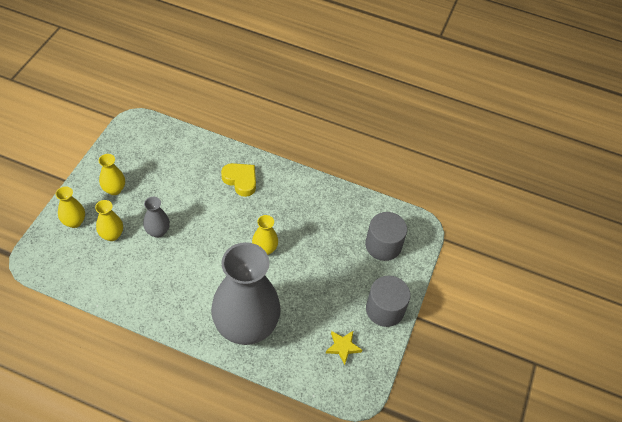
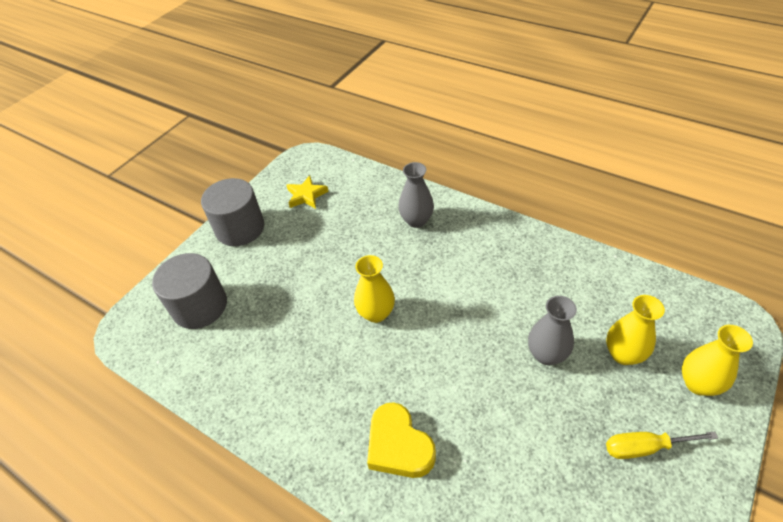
camera: 160 degrees left, 5 degrees down
(114, 189) = (645, 447): yellow vase -> yellow screwdriver
(246, 327) = (416, 220): grey vase -> grey vase, size x0.42

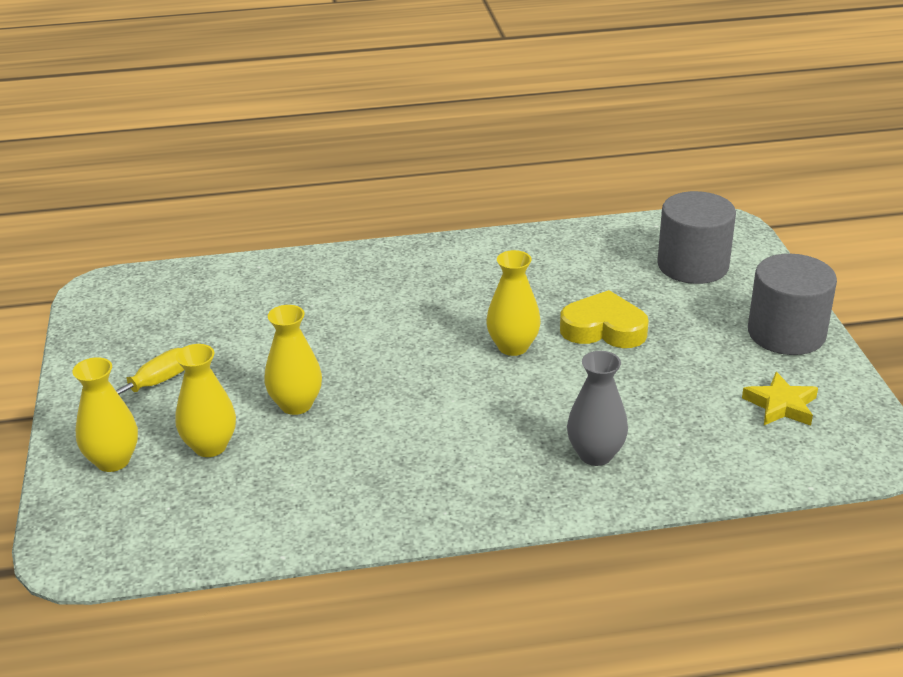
camera: 135 degrees right, 15 degrees down
(399, 445) = (376, 285): yellow heart -> yellow heart (604, 329)
(546, 354) = (296, 405): grey vase -> yellow vase

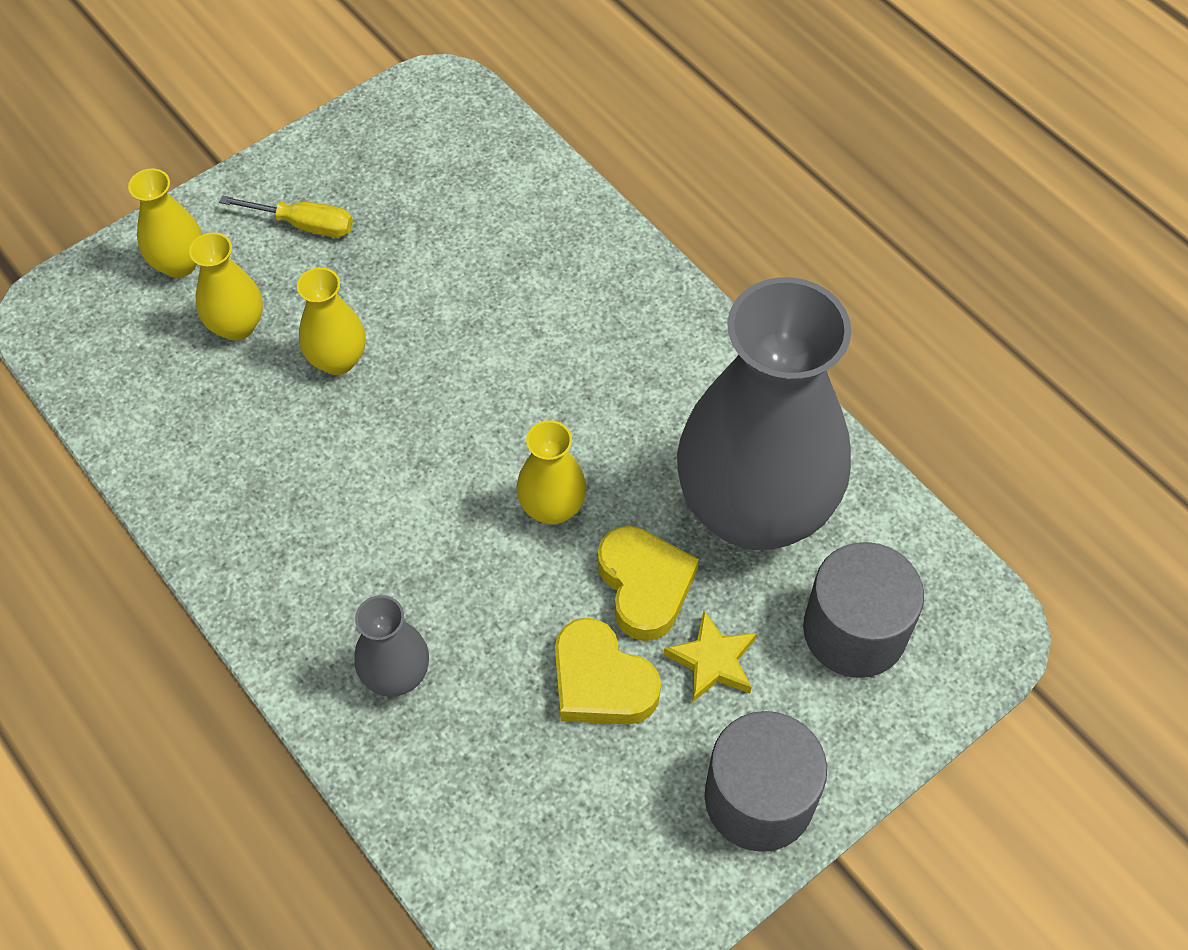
camera: 60 degrees right, 25 degrees up
(580, 272) = (754, 509): none -> grey vase
(663, 367) = (601, 681): none -> yellow heart
(781, 405) = (595, 841): yellow star -> yellow star (712, 661)

